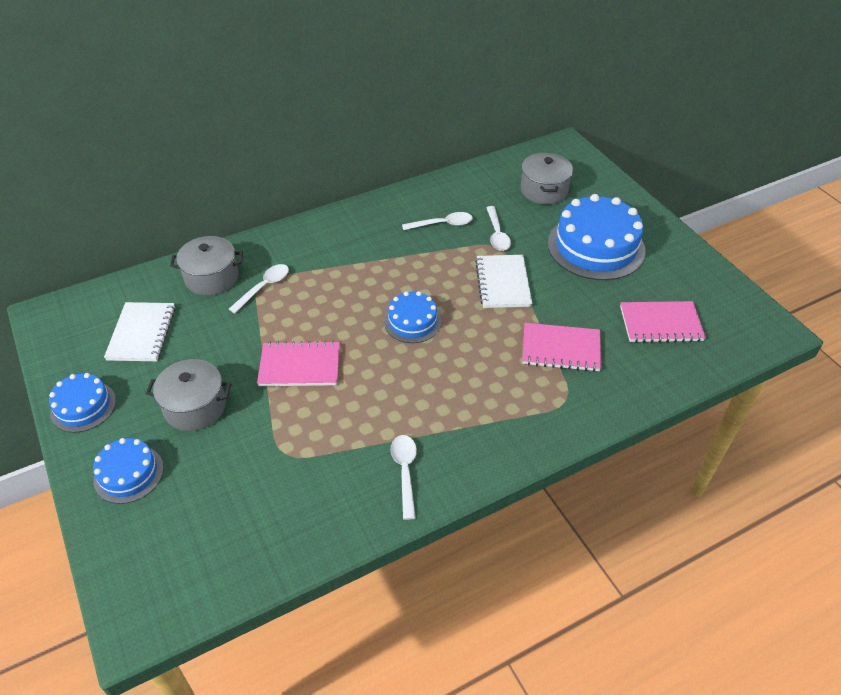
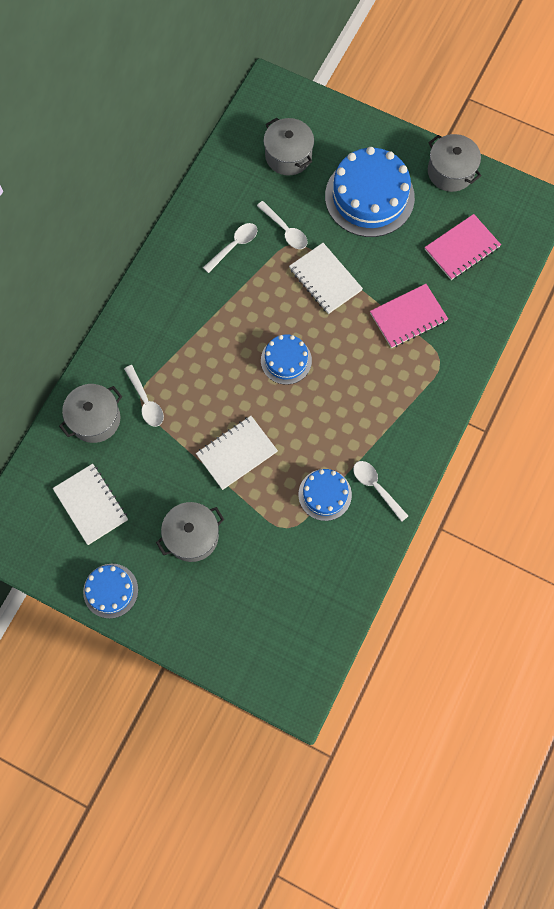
camera: 35 degrees left, 25 degrees up
(128, 474) = (196, 614): blue cake -> blue cake (325, 494)
(264, 287) = (146, 401): white spoon -> white spoon turned 150 degrees clockwise
(300, 366) = (236, 453): pink notebook -> white notebook
(692, 264) = (450, 172): none -> grey pot

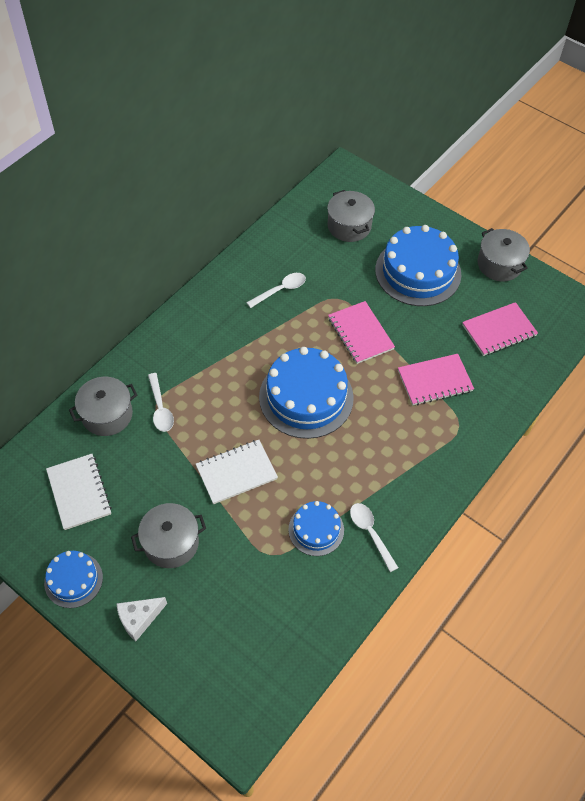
camera: 10 degrees right, 15 degrees down
(182, 614) = (139, 619): none -> white cheese
(285, 230) = (332, 285): white spoon -> none
(286, 360) = (306, 397): blue cake -> blue cake, size x1.85
(325, 279) = (360, 333): white notebook -> pink notebook

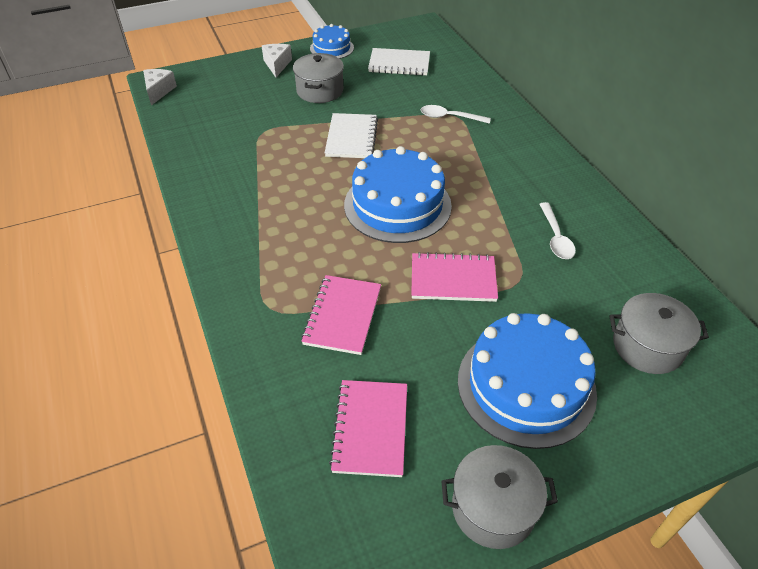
camera: 120 degrees right, 10 degrees down
(107, 414) = (462, 91): grey pot -> none
(258, 716) = (159, 91): none -> white cheese
(316, 529) = (259, 162): blue cake -> none
(370, 533) = (223, 191): white spoon -> none

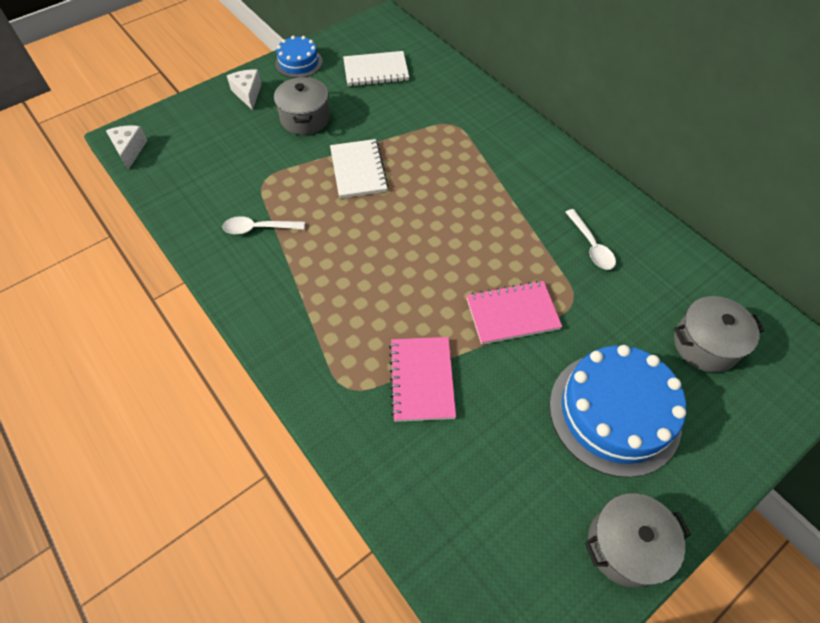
camera: 15 degrees left, 10 degrees up
(370, 429) = (490, 495): pink notebook -> none
(397, 205) = (431, 241): blue cake -> none
(449, 117) = (448, 127): white spoon -> white spoon (259, 228)

